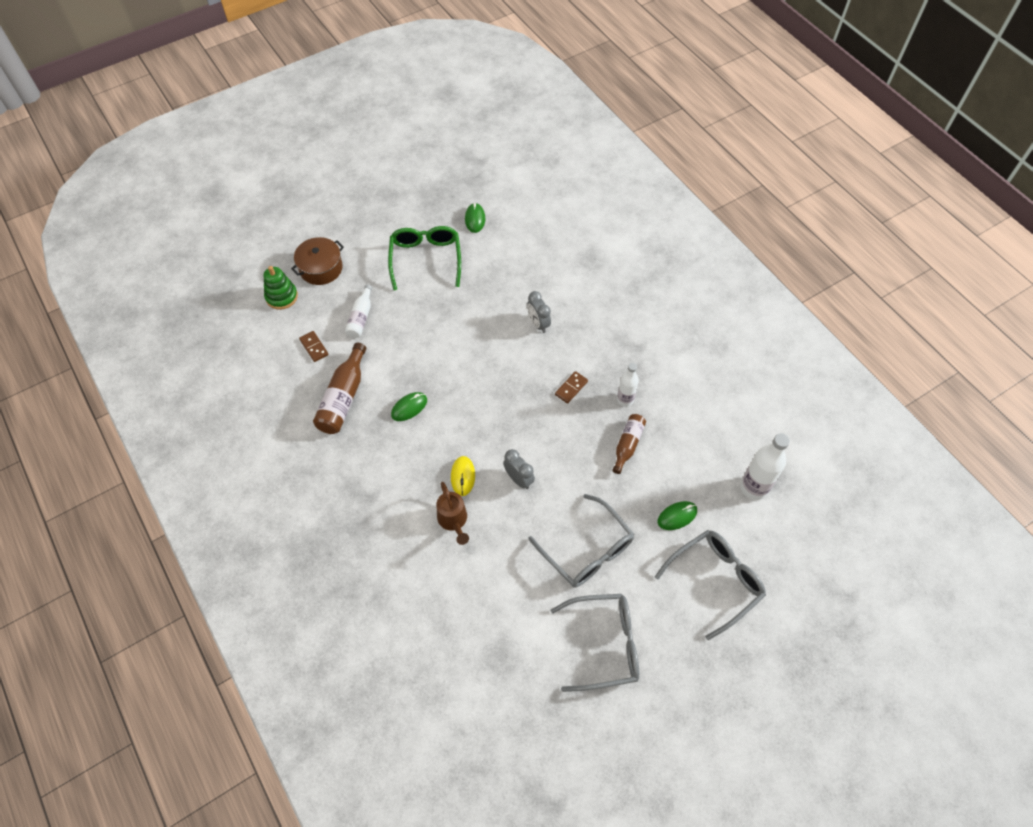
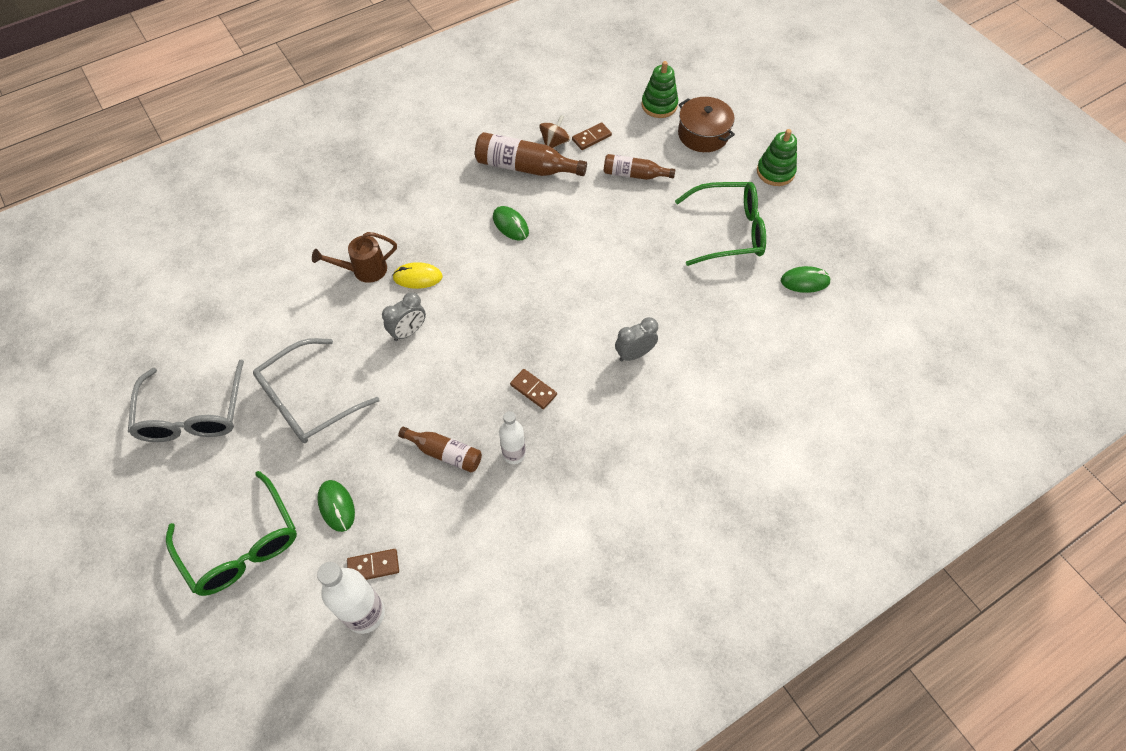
camera: 90 degrees right, 0 degrees up
(316, 375) = (554, 142): none -> brown spinning top
(361, 317) = (634, 174): white bottle -> brown bottle
(368, 225) = (775, 172): none -> green stacking toy
(715, 581) = (242, 545): grey glasses -> green glasses
(719, 485) = (373, 566): none -> brown domino

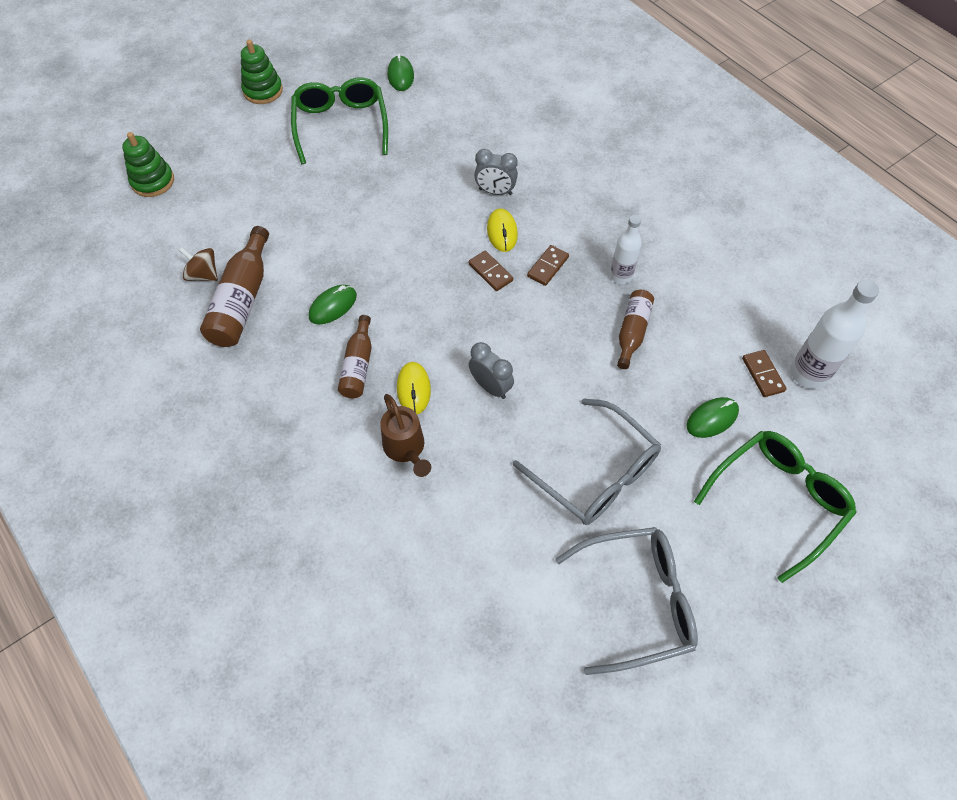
camera: 95 degrees left, 0 degrees up
(581, 355) = (502, 232): none -> yellow mouse
(591, 138) = (199, 240): brown domino -> brown domino (490, 272)
(634, 174) = (260, 199): brown bottle -> brown bottle (358, 365)
(634, 354) = (495, 192): grey clock -> grey clock turned 45 degrees counterclockwise
(703, 134) = (204, 144): brown pot -> none

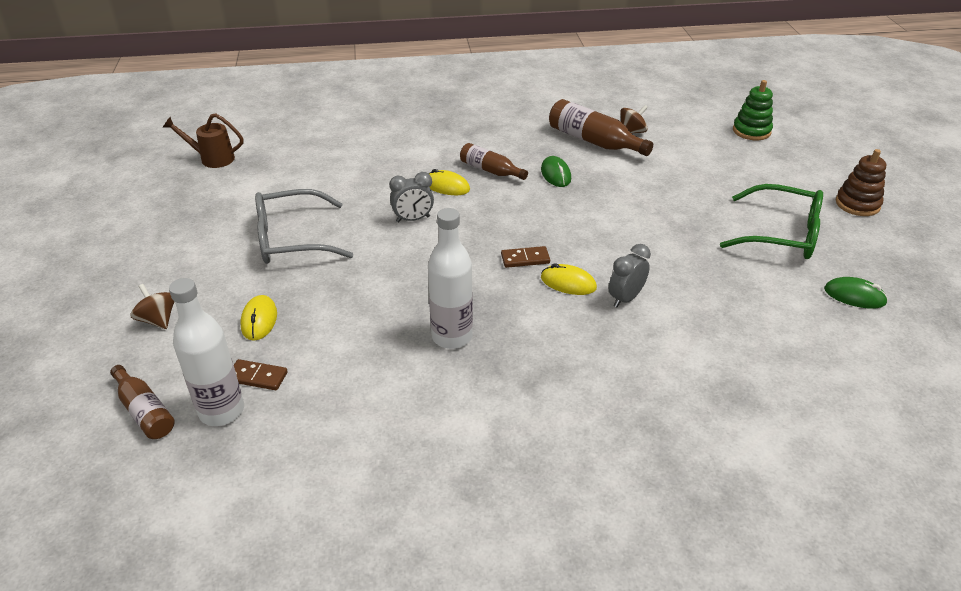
camera: 120 degrees right, 20 degrees down
(263, 91) = (857, 204): green stacking toy -> brown stacking toy
(406, 449) = (403, 170): brown watering can -> brown watering can (212, 159)
(548, 267) = (503, 294): brown domino -> none
(621, 276) = (452, 337): white bottle -> white bottle, size x1.57
(632, 332) = (385, 314): brown bottle -> brown bottle (145, 411)
(637, 601) = (193, 220): grey glasses -> none
(712, 419) = (259, 320): green mouse -> yellow mouse
(778, 500) = (158, 320): green glasses -> brown spinning top

